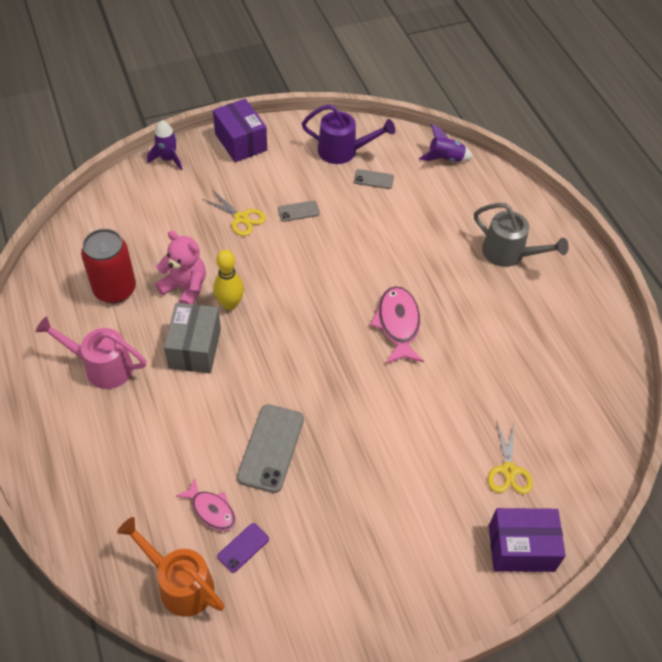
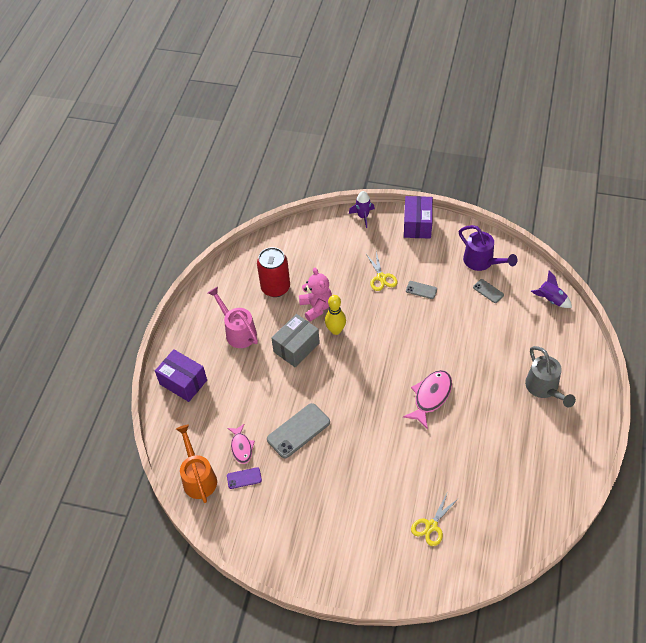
camera: 40 degrees right, 0 degrees up
(521, 548) = (403, 575): purple box -> purple box (183, 382)

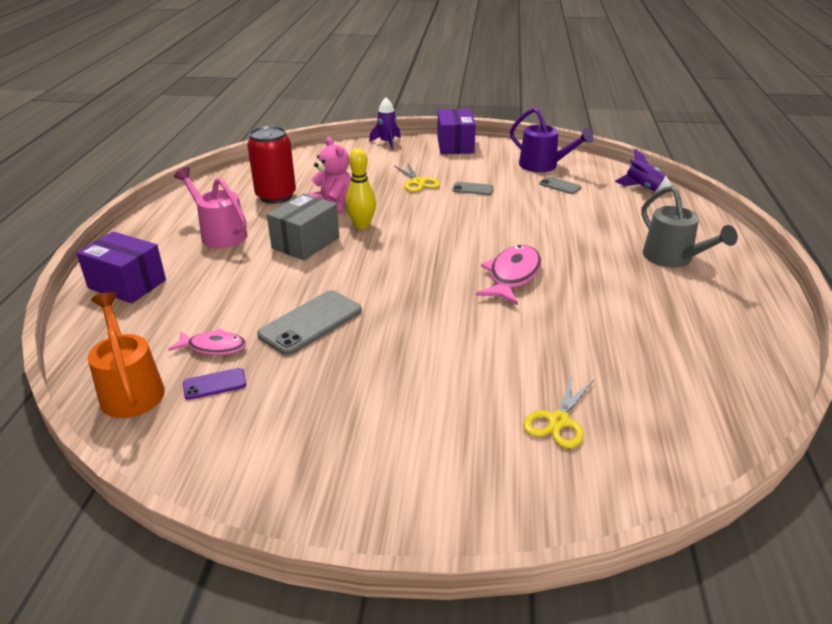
camera: 10 degrees left, 20 degrees down
(241, 447) = (213, 347): pink fish -> pink fish turned 60 degrees counterclockwise

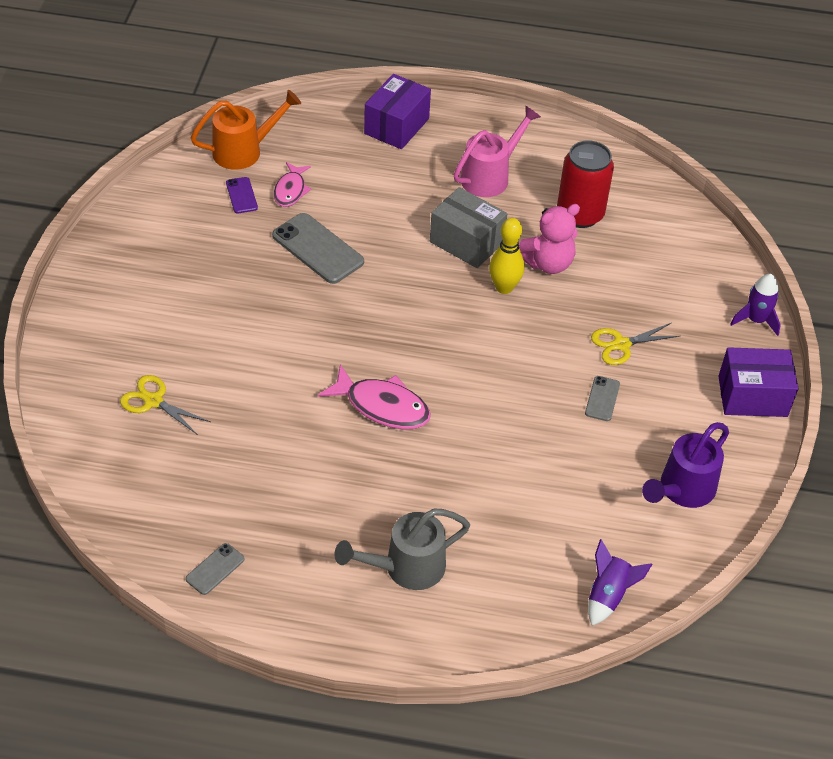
camera: 90 degrees right, 15 degrees up
(560, 186) = (614, 496): grey phone -> grey phone (215, 569)

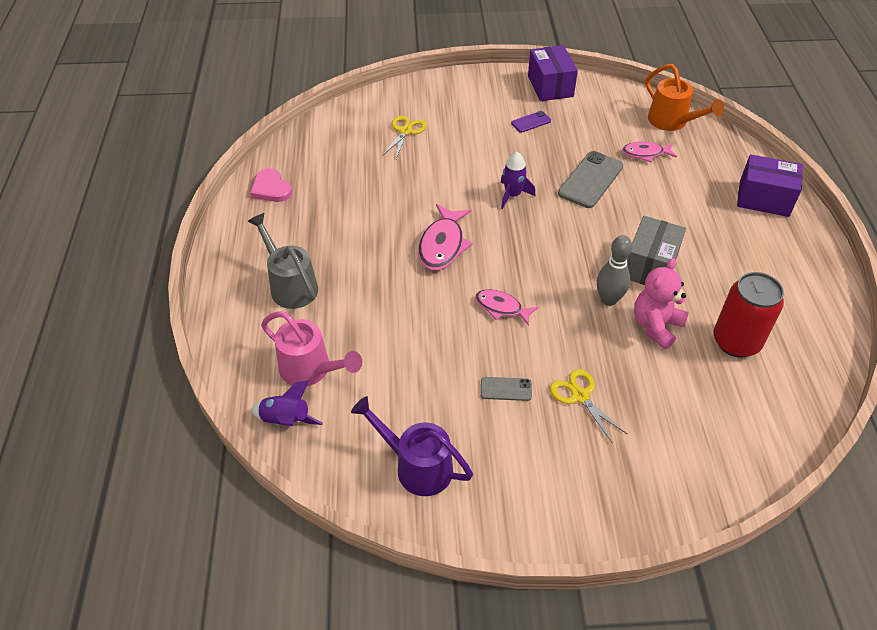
camera: 80 degrees right, 0 degrees up
(215, 569) = (271, 188): grey phone -> pink heart
(241, 195) = (623, 130): purple phone -> purple phone (531, 122)
(490, 176) = (743, 269): pink watering can -> pink watering can (311, 370)
(493, 376) = (501, 307): none -> pink fish
(504, 287) = (608, 299): yellow bowling pin -> grey bowling pin
(547, 263) = (656, 326): pink teddy bear -> pink teddy bear turned 75 degrees clockwise
(752, 396) = (559, 519): purple box -> purple box (550, 86)
(756, 320) = (670, 514): purple rocket -> purple rocket (512, 195)

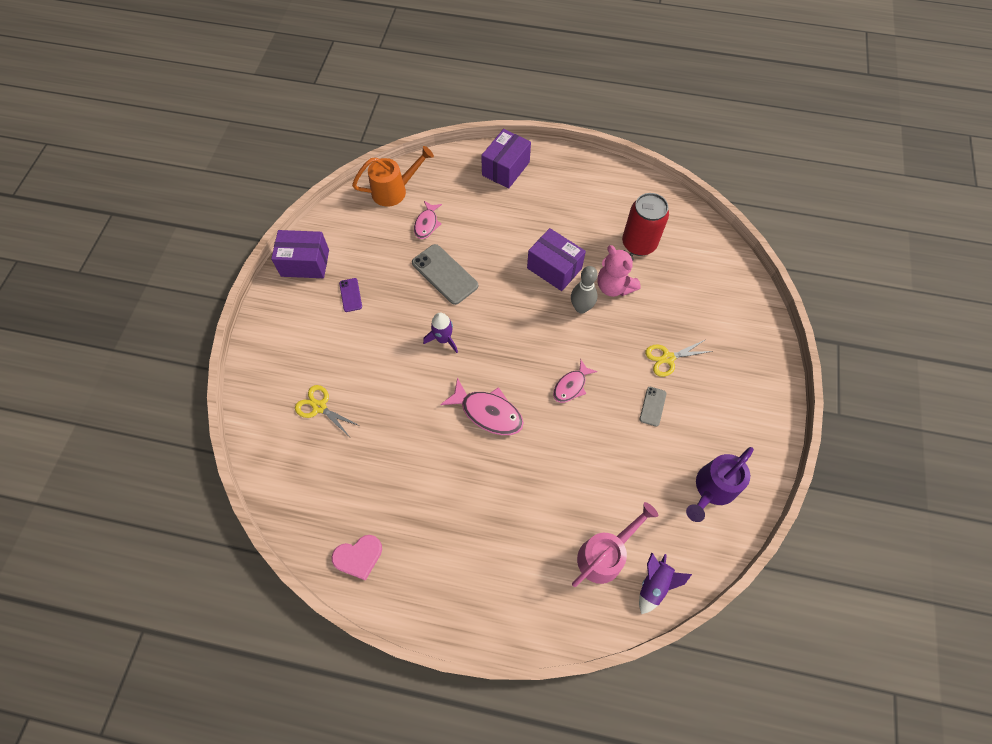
camera: 75 degrees left, 15 degrees up
(290, 285) = (501, 557): grey watering can -> none
(650, 266) = (554, 268): grey box -> purple box

